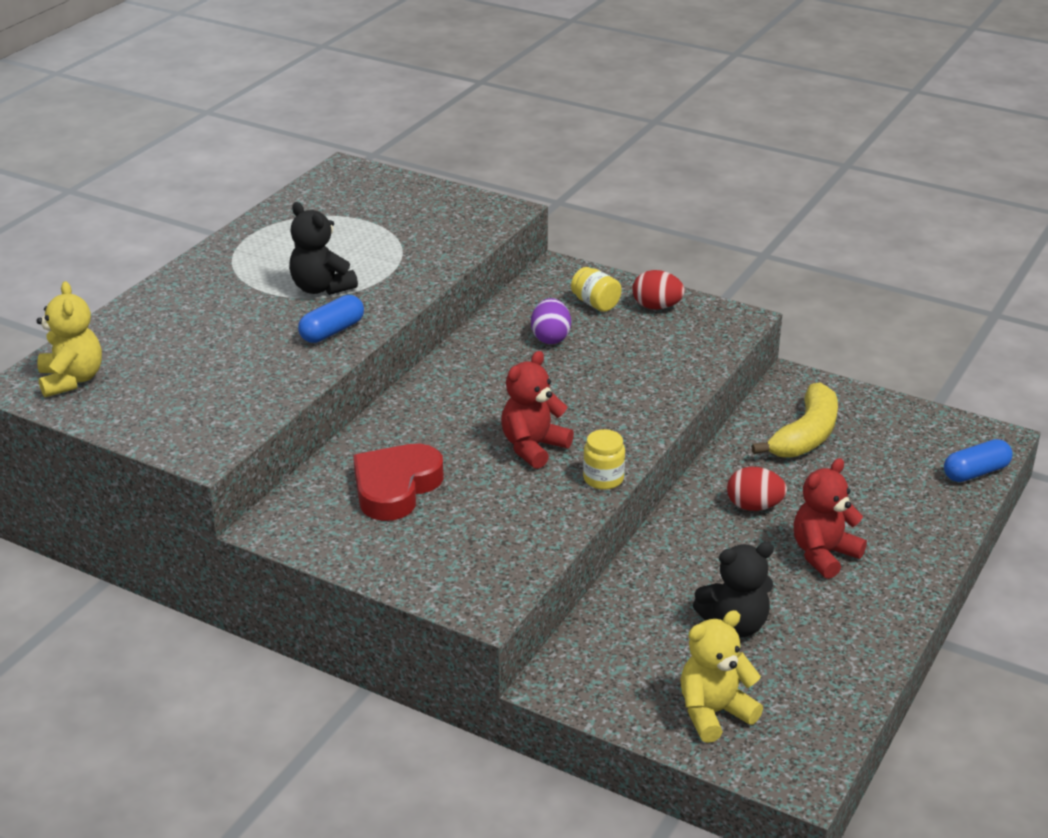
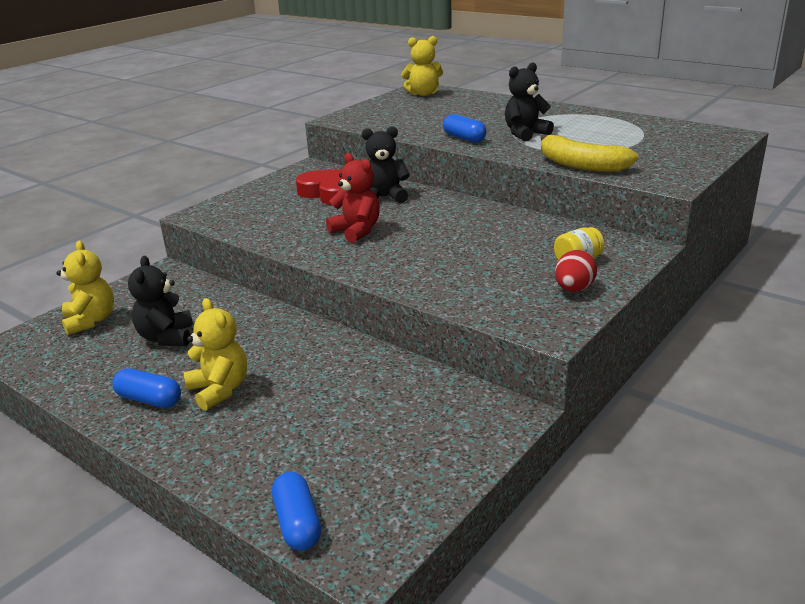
camera: 100 degrees right, 5 degrees down
(415, 438) = (384, 197): none -> black teddy bear
(550, 338) = (515, 241): purple egg -> none
(603, 479) = (305, 253): yellow jar -> none
(754, 506) = (303, 362): red egg -> none
(805, 435) = (405, 406): yellow banana -> yellow banana (581, 165)
(823, 554) = (219, 390): red teddy bear -> yellow teddy bear
(859, 601) = (149, 400): none -> blue capsule

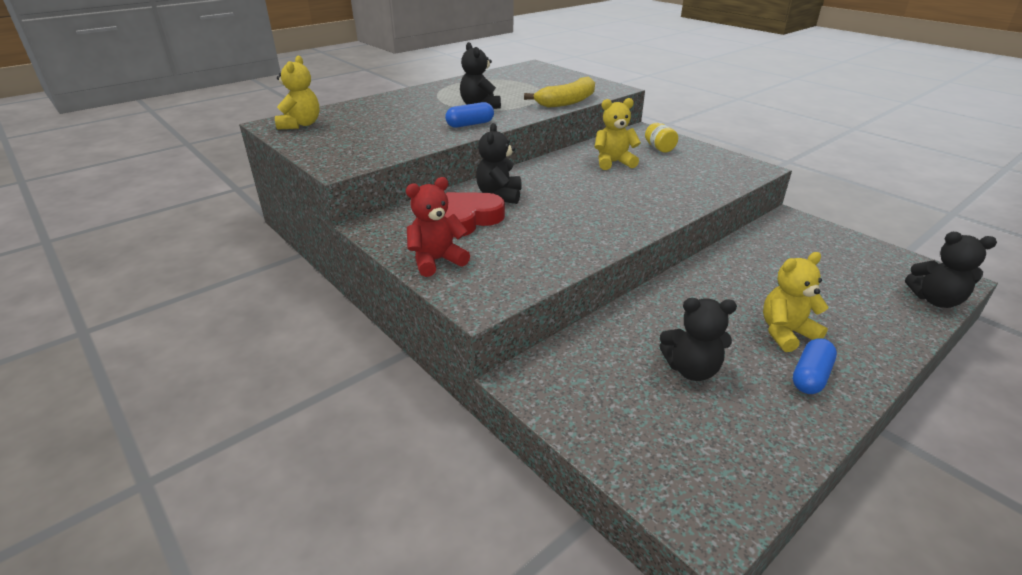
camera: 80 degrees left, 5 degrees up
(90, 321) = (646, 439): yellow teddy bear -> yellow teddy bear (613, 162)
(297, 523) = (935, 300): blue capsule -> black teddy bear
(356, 231) = (576, 213): red teddy bear -> red teddy bear (436, 261)
(574, 289) = (701, 155): red egg -> none

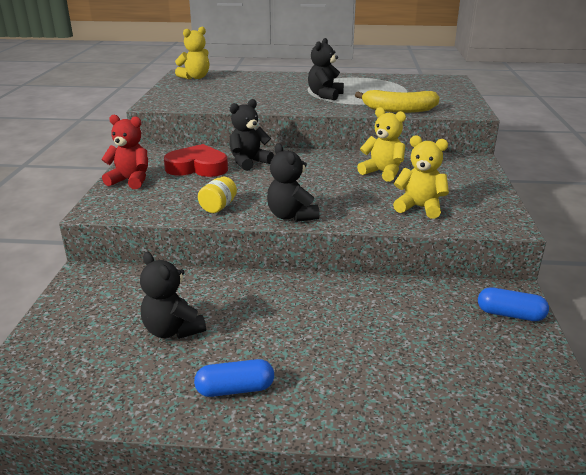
camera: 45 degrees right, 5 degrees down
(470, 124) = (286, 104): blue capsule -> blue capsule (510, 314)
(659, 148) = (452, 177): yellow jar -> yellow jar (218, 207)
(786, 333) = (287, 356): yellow teddy bear -> yellow teddy bear (419, 207)
(935, 300) = (497, 431): black teddy bear -> black teddy bear (291, 216)

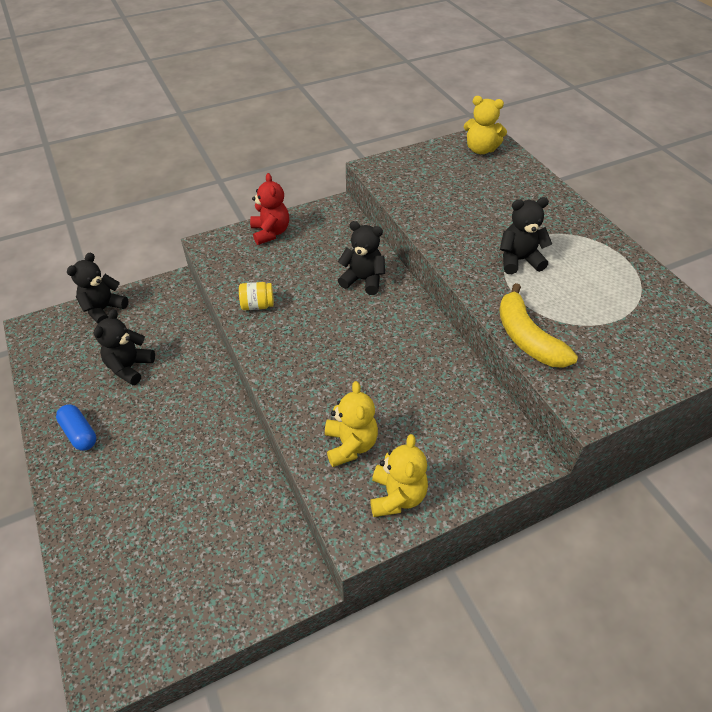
camera: 60 degrees right, 20 degrees up
(197, 167) = (326, 255): red heart -> none
(291, 216) = (270, 357): black teddy bear -> black teddy bear (104, 309)
(382, 172) = (417, 386): yellow teddy bear -> yellow teddy bear (397, 496)
(510, 314) = (260, 588): blue capsule -> none

